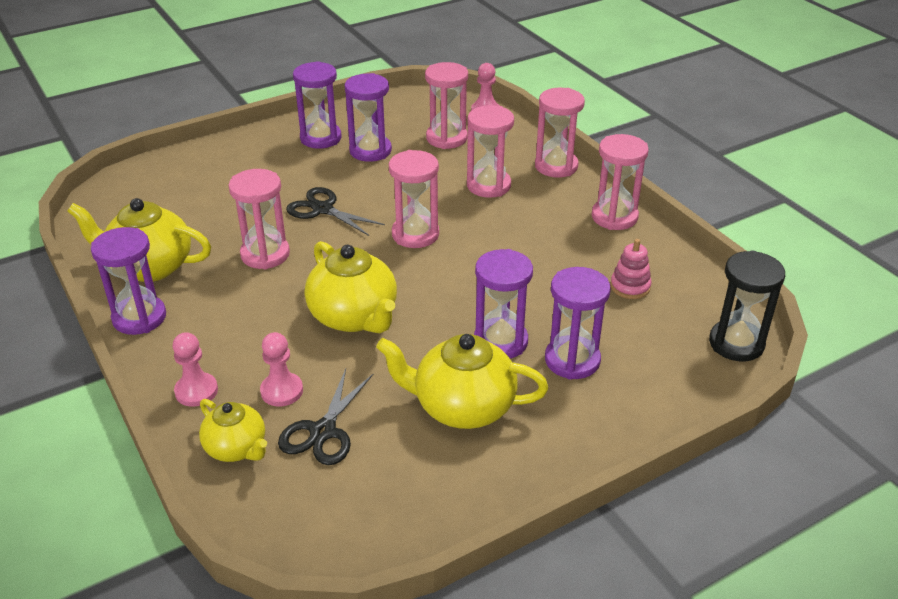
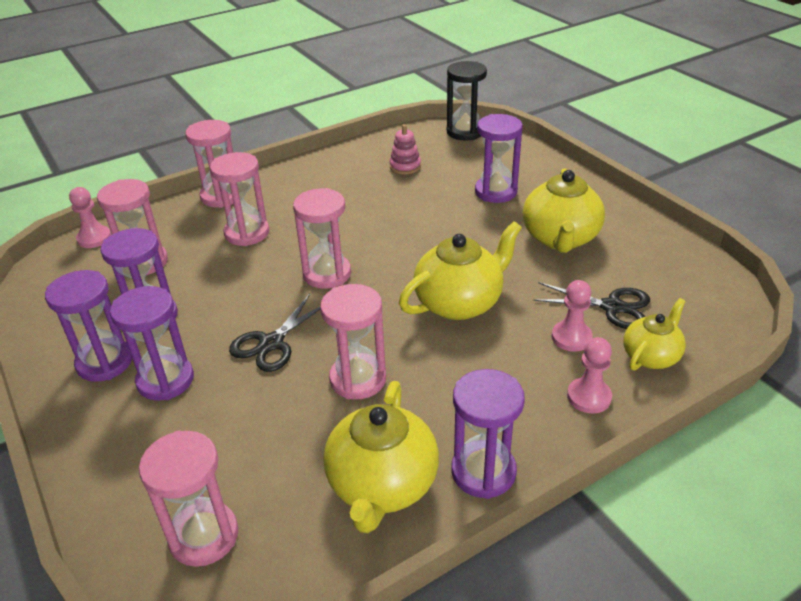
camera: 90 degrees left, 0 degrees up
(500, 341) = (480, 223): purple hourglass -> purple hourglass (165, 380)
(614, 217) = (310, 170): pink hourglass -> pink hourglass (204, 536)

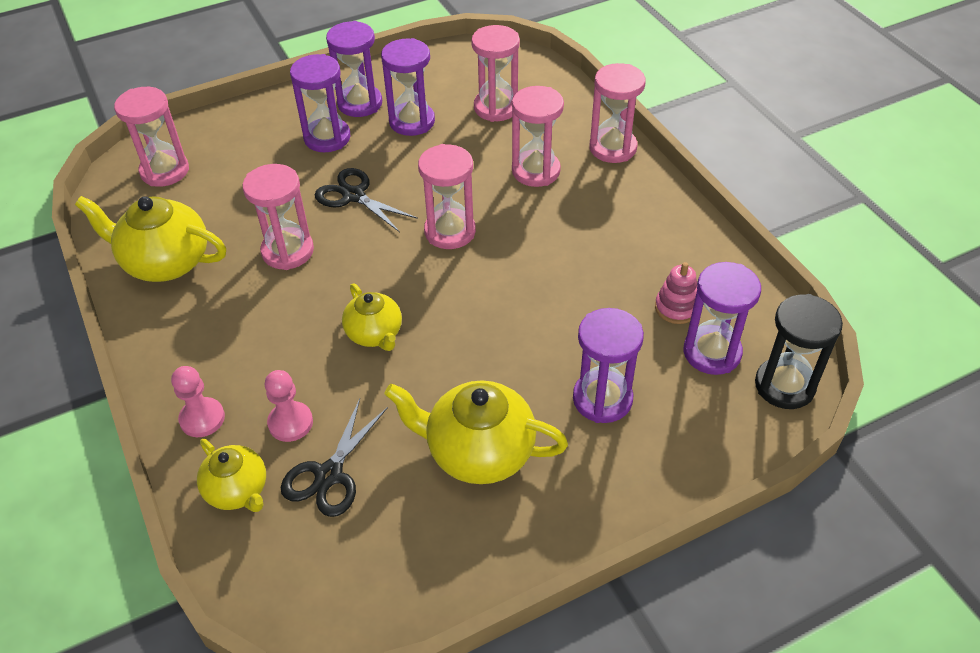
camera: 95 degrees right, 10 degrees up
(94, 238) = (542, 73): pink pawn -> none
(459, 303) = (375, 334): yellow teapot -> yellow teapot, size x0.61
(483, 472) = (150, 325): purple hourglass -> purple hourglass (712, 352)

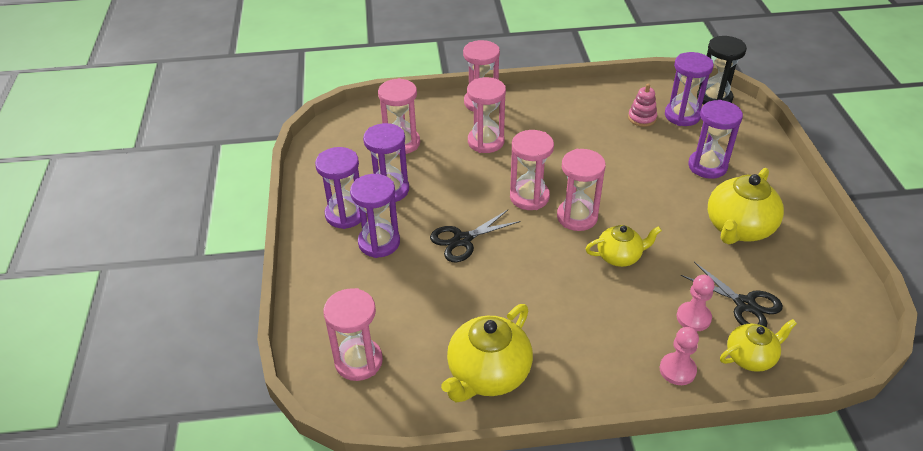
camera: 70 degrees left, 5 degrees down
(288, 251) = (510, 290): pink hourglass -> pink hourglass (577, 217)

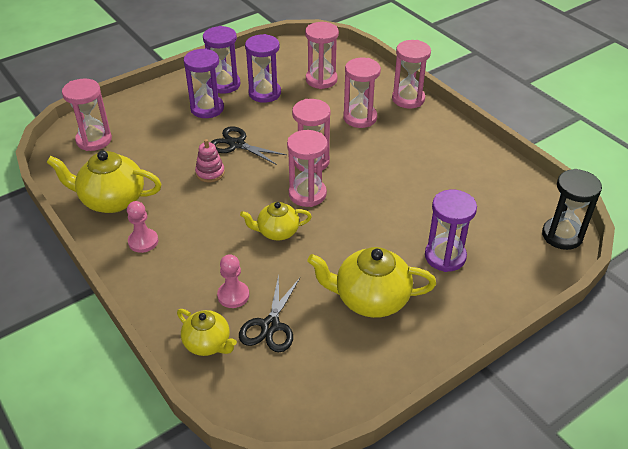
camera: 60 degrees right, 0 degrees up
(619, 256) = (277, 232): yellow teapot -> yellow teapot turned 120 degrees clockwise
(642, 118) = (478, 195): pink stacking toy -> pink stacking toy (210, 173)
(677, 370) = (168, 300): pink pawn -> pink pawn (143, 241)
(682, 115) = (509, 220): purple hourglass -> none

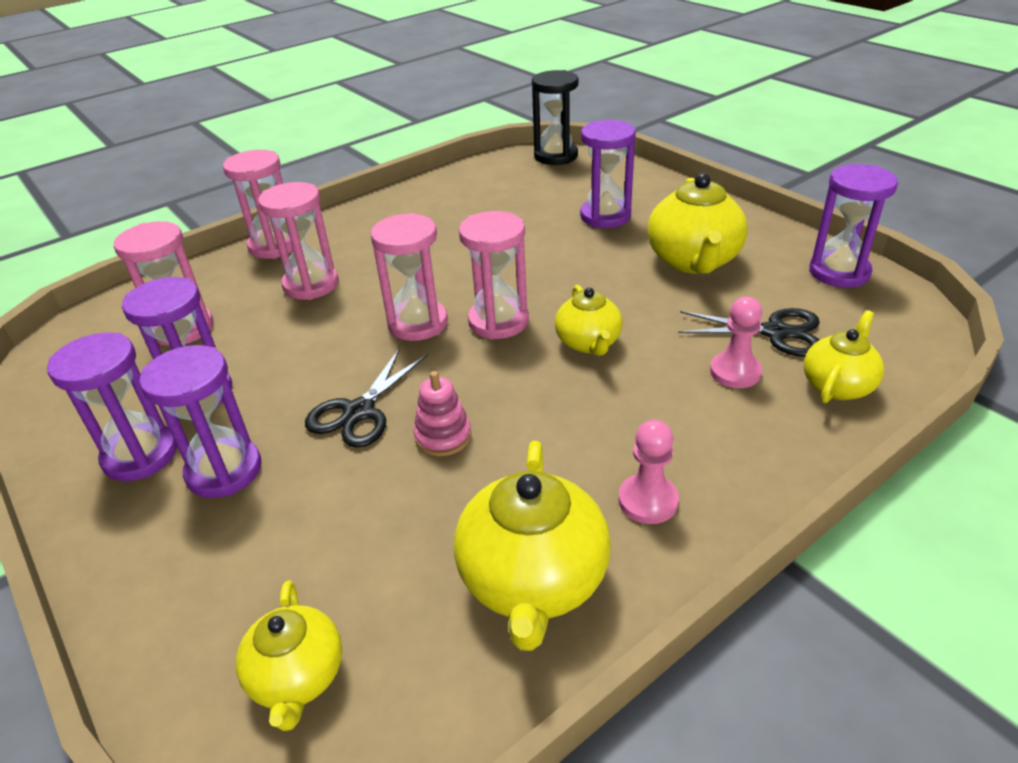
camera: 90 degrees left, 5 degrees down
(94, 140) = (298, 677): pink hourglass -> yellow teapot
(343, 387) = (839, 272): none -> purple hourglass

